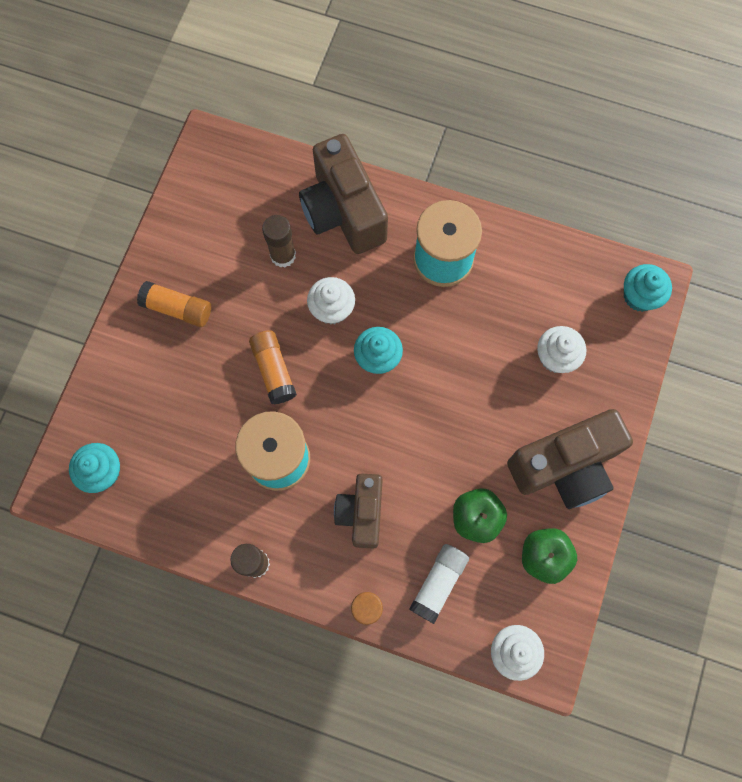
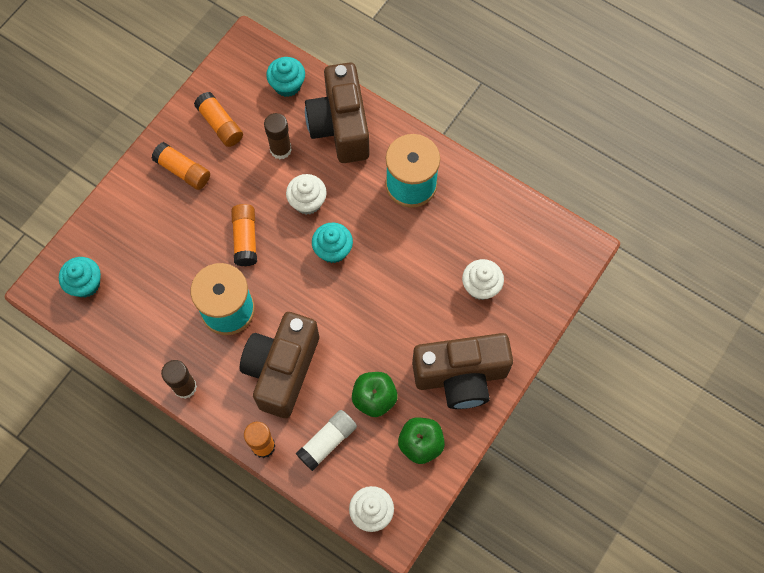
camera: 15 degrees right, 5 degrees down
(204, 243) = (220, 124): none -> orange glue stick
(361, 513) = (282, 370): brown camera -> brown camera, size x1.60
(639, 296) = (567, 254): turquoise cupcake -> turquoise cupcake (287, 85)

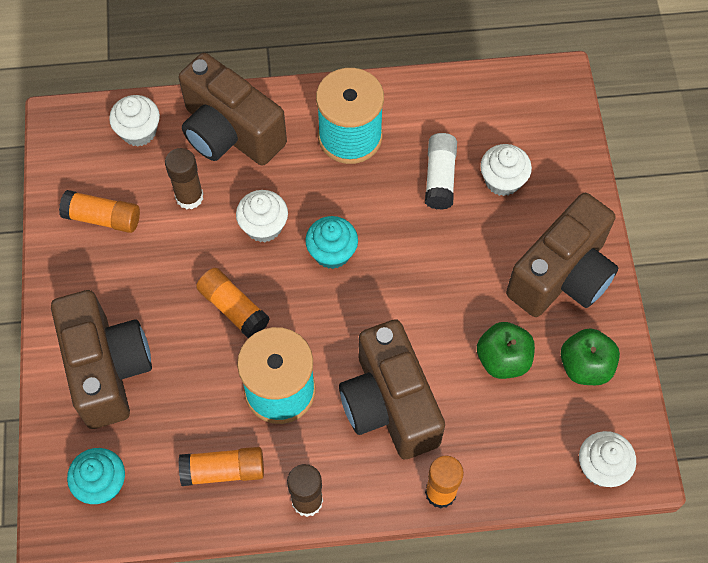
camera: 40 degrees left, 5 degrees down
(145, 219) = (107, 369): none -> brown camera
(183, 171) = (105, 291): orange glue stick -> orange glue stick (223, 470)
(287, 85) = (139, 131): turquoise cupcake -> white cupcake
(327, 442) = (498, 437): white glue stick -> white glue stick (440, 177)

